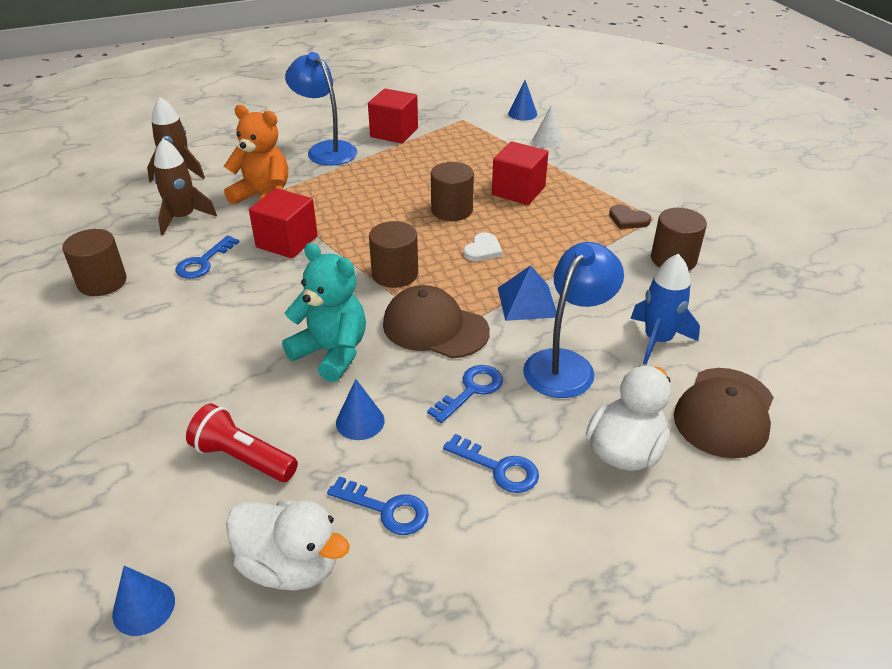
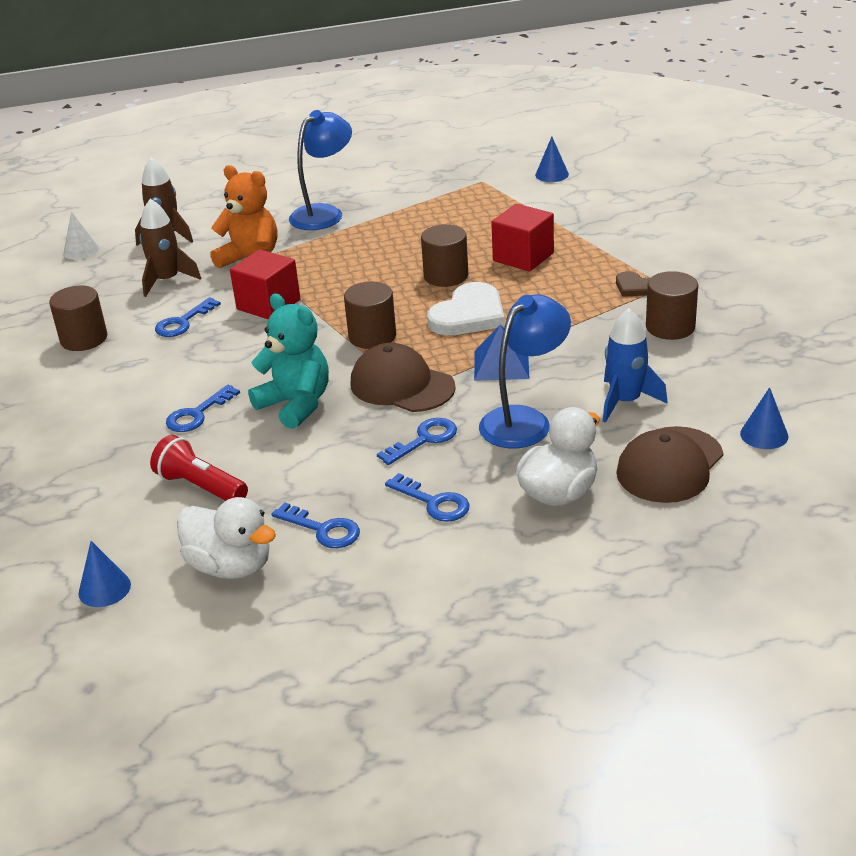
camera: 10 degrees right, 5 degrees down
(229, 367) = (197, 414): none -> blue key
(326, 150) = (324, 213): blue lamp -> blue lamp turned 75 degrees clockwise
(360, 421) = (312, 462): blue cone -> blue cone (764, 435)
(394, 132) = (402, 195): red cube -> none
(483, 250) = (469, 315): white heart -> white heart, size x1.89
(548, 140) = (572, 204): white cone -> white cone (81, 251)

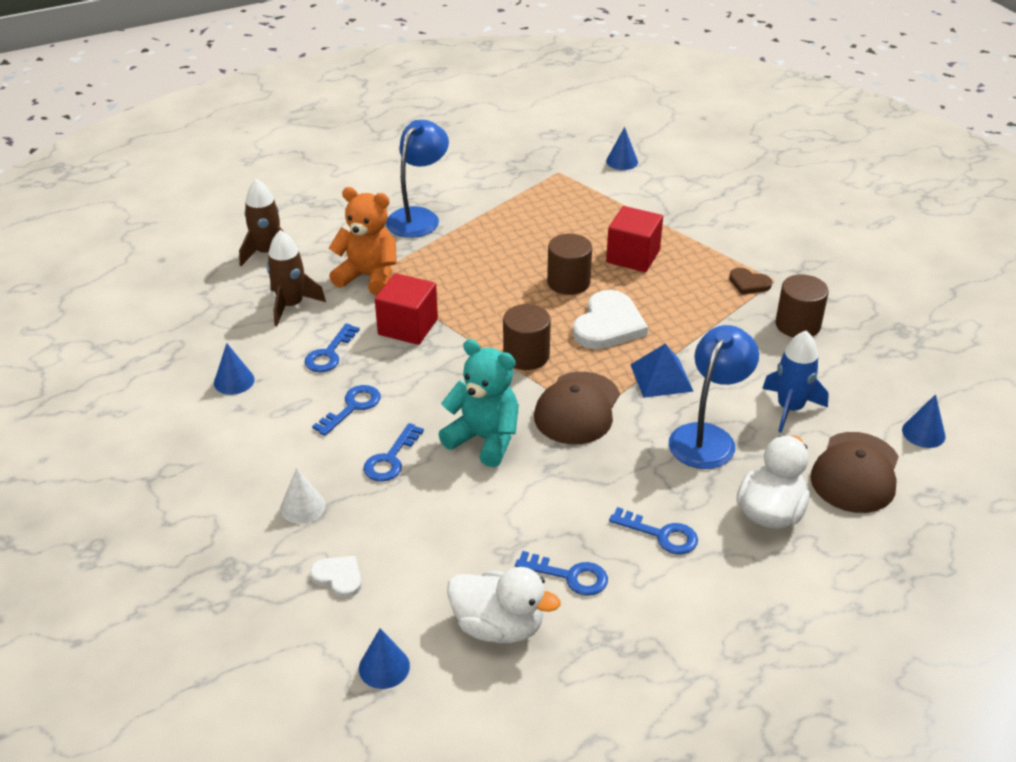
camera: 15 degrees left, 5 degrees up
(81, 251) = (183, 275): white cone -> white cone (302, 506)
(84, 339) = (234, 381): brown cylinder -> blue cone
(99, 509) = (338, 577): none -> white heart
(200, 487) = (430, 541): red flashlight -> none
(401, 385) = (577, 408): brown cap -> brown cap turned 90 degrees counterclockwise
(424, 439) = (624, 467): blue key -> blue key (352, 407)

